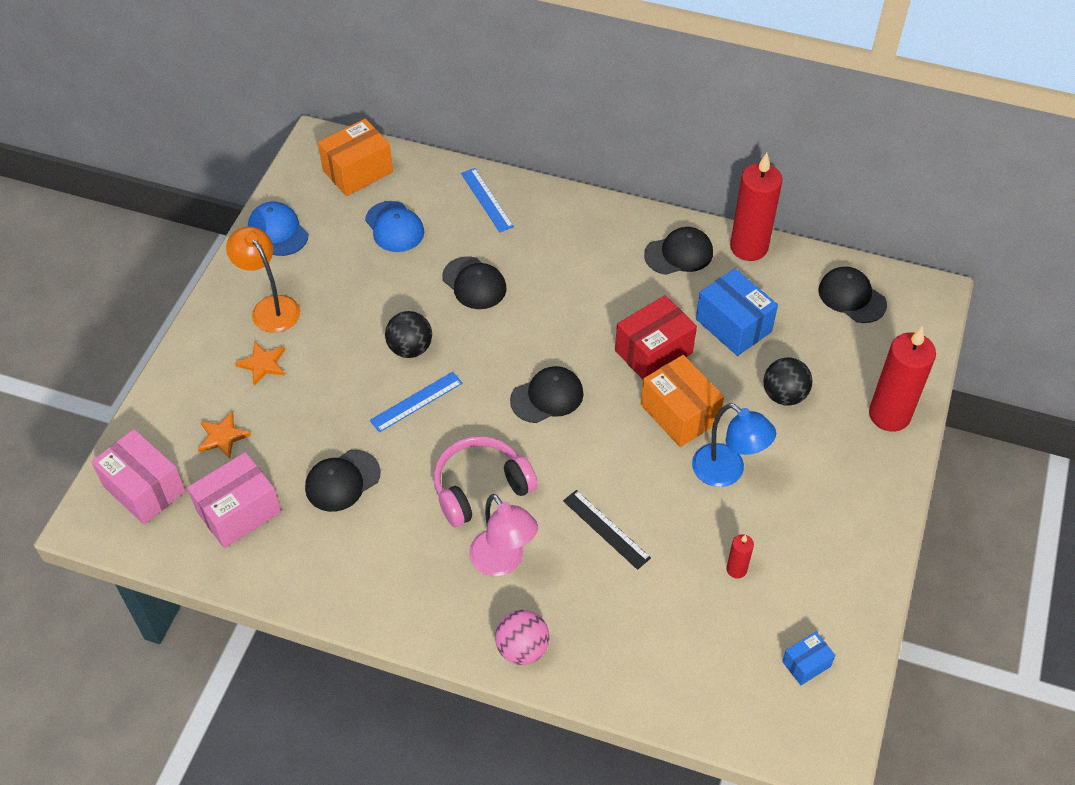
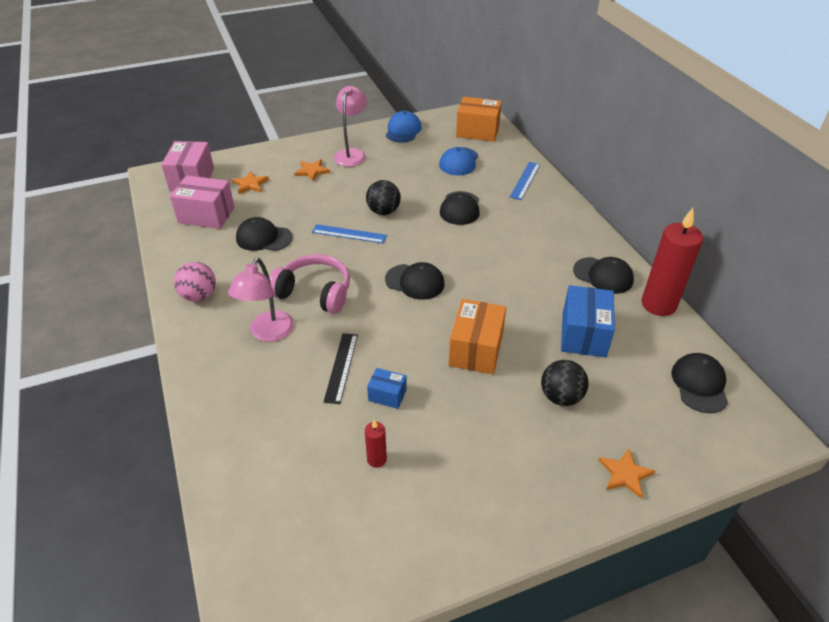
camera: 50 degrees right, 10 degrees down
(270, 307) = (351, 154): orange lamp -> pink lamp
(522, 648) = (207, 380): pink ball -> pink ball (199, 296)
(653, 352) = (510, 308): red box -> none
(727, 472) = (456, 404): blue lamp -> none
(806, 664) = (329, 559): blue box -> blue box (387, 395)
(889, 415) = (625, 474): red candle -> orange star

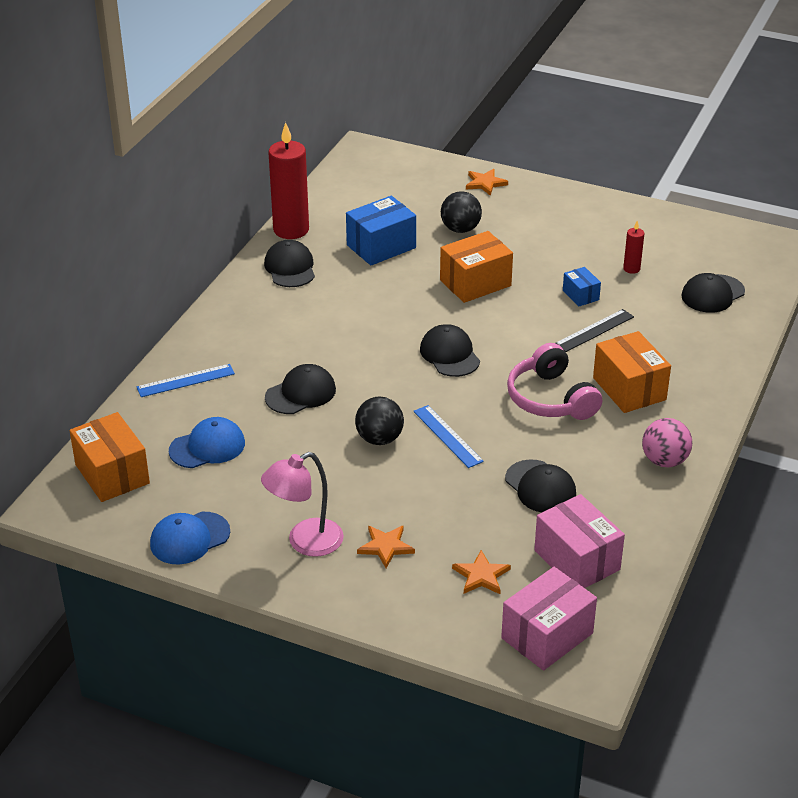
camera: 135 degrees left, 5 degrees down
(268, 333) = (629, 389): pink lamp -> orange box
(699, 384) = (360, 185): black cap -> black cap (712, 294)

